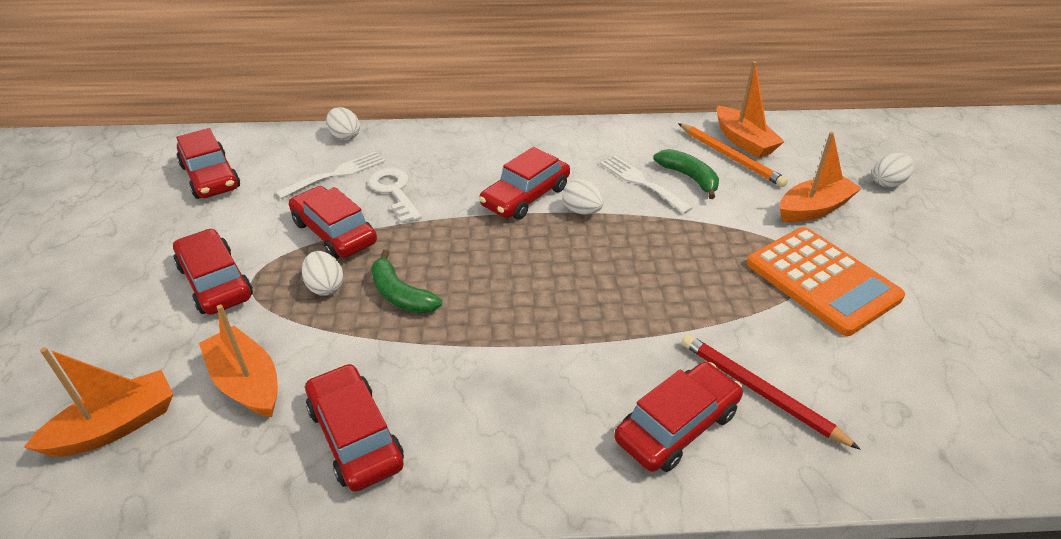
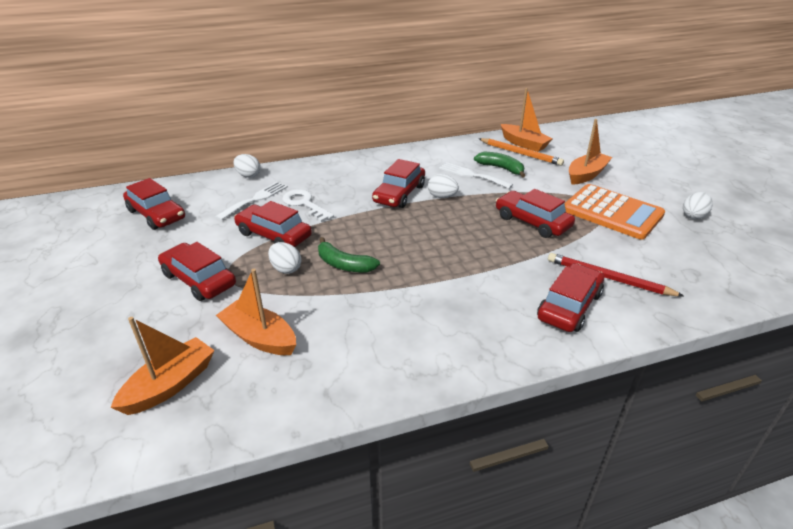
camera: 15 degrees left, 5 degrees down
(355, 436) = (359, 354): red car -> red car (532, 222)
(888, 183) = (622, 155): white egg -> white egg (693, 216)

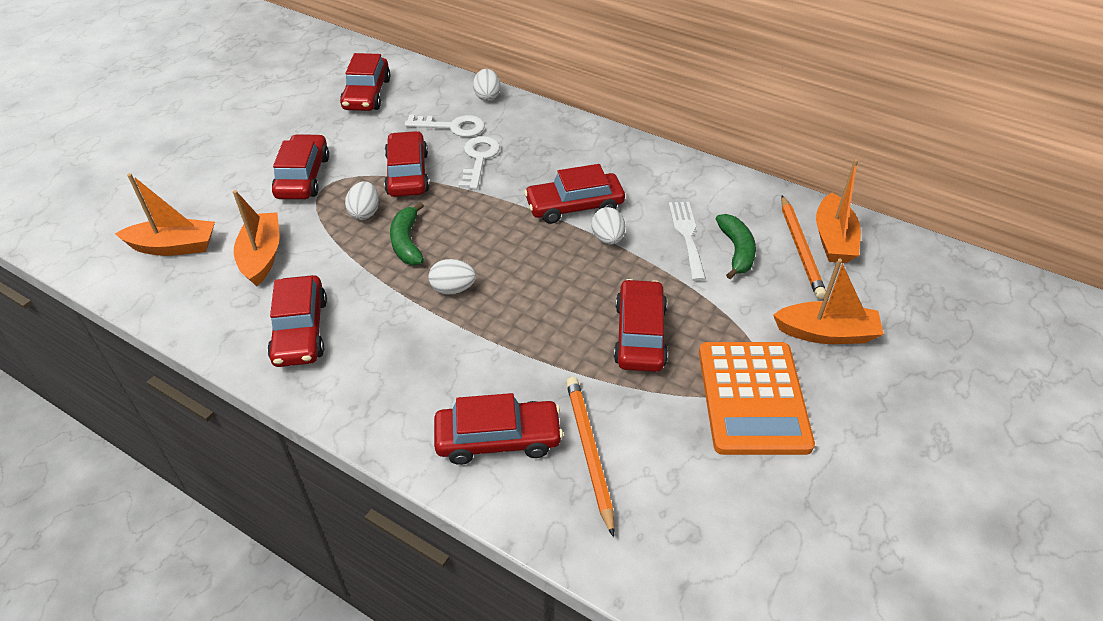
camera: 50 degrees right, 10 degrees up
(255, 199) = (452, 127): white fork -> white key
(372, 351) = (300, 330): none -> red car
(609, 278) = (589, 452): red pencil -> orange pencil
(693, 216) = (850, 488): white egg -> white egg (453, 289)

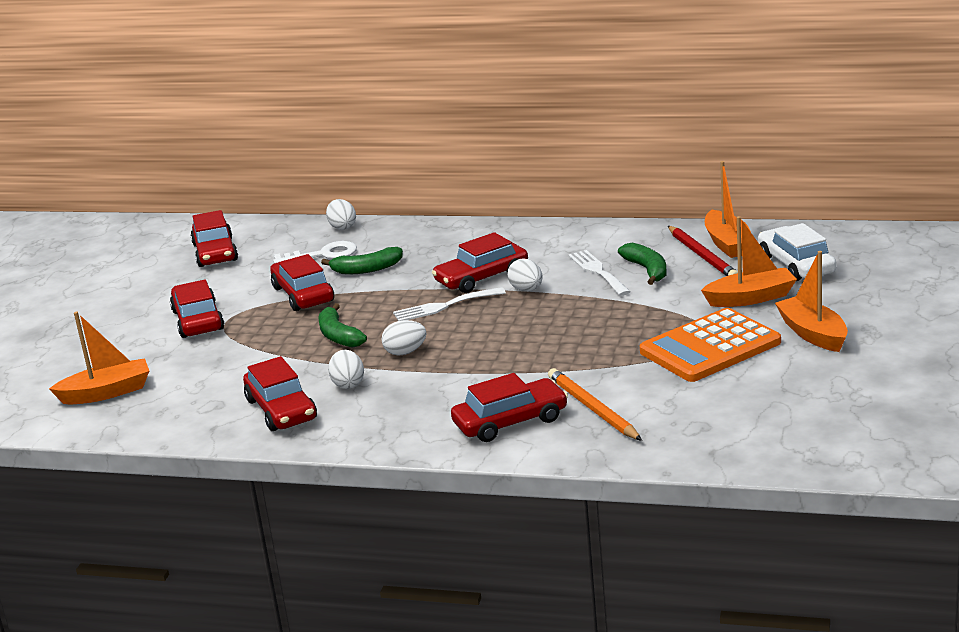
camera: 15 degrees left, 20 degrees down
(262, 256) = (202, 377): orange boat -> orange boat (812, 334)
(365, 212) = (281, 328): white egg -> white egg (348, 384)
(479, 159) = (367, 269): white key -> green banana
(521, 235) = (444, 306): none -> white fork
(640, 335) = (593, 337): red car -> none
(753, 398) = (710, 347): orange calculator -> orange calculator turned 75 degrees clockwise
(800, 249) = (702, 256): orange pencil -> red pencil
(894, 297) = (796, 265): none -> white car

